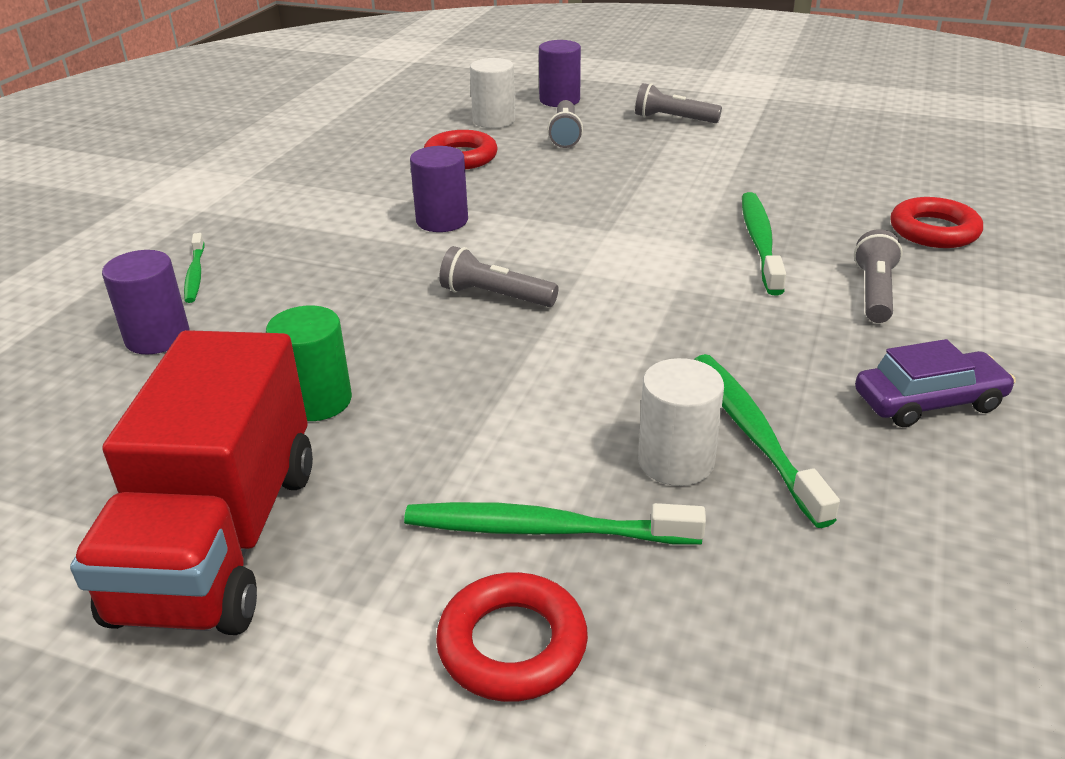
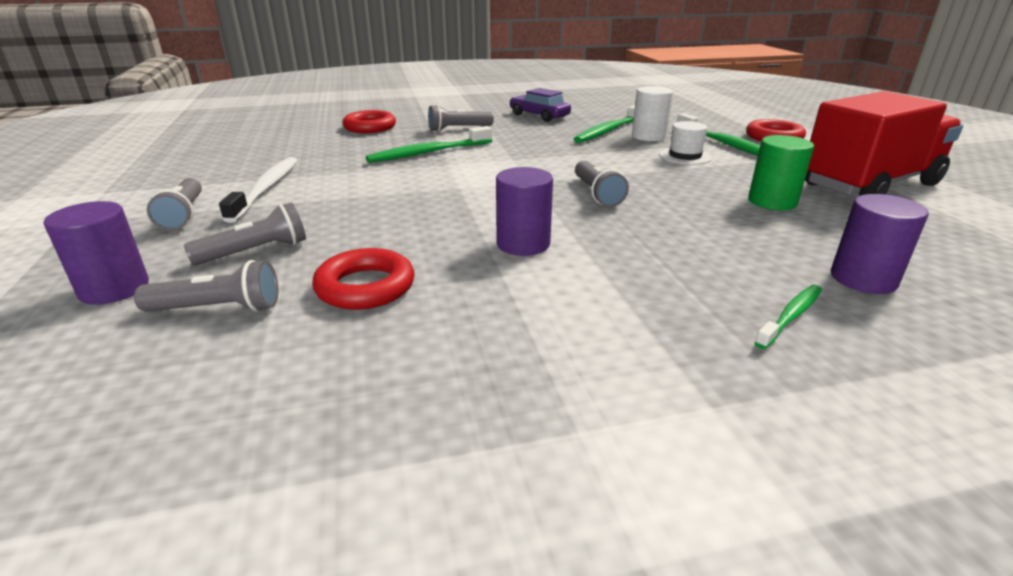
camera: 125 degrees left, 5 degrees down
(494, 121) = (218, 308): white cylinder -> grey flashlight
(537, 436) = (685, 156): none -> white hat
(709, 149) = (267, 189): none -> white toothbrush

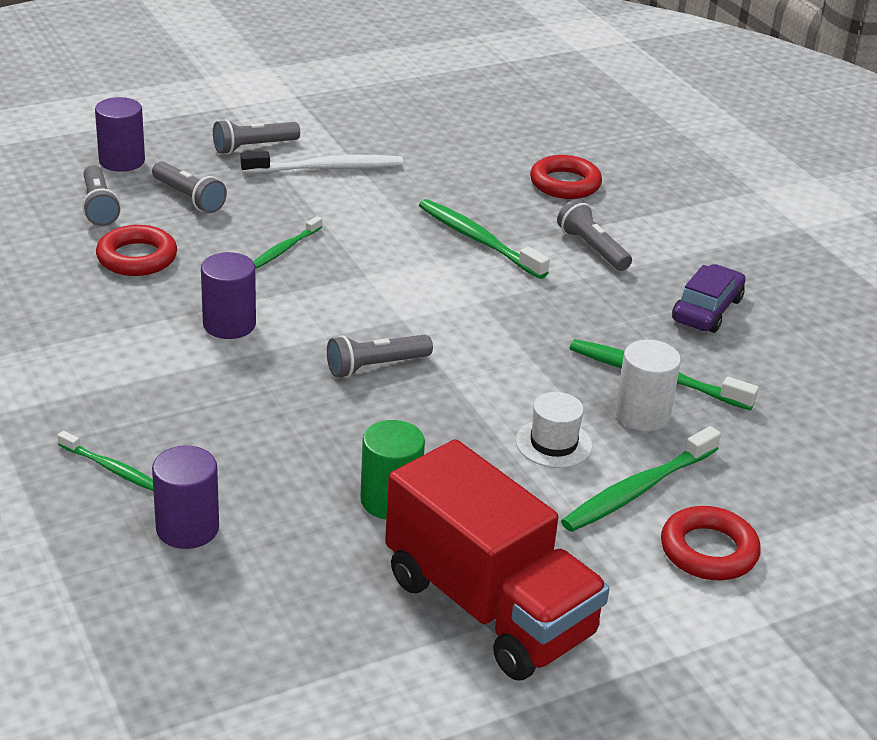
camera: 75 degrees right, 5 degrees up
(398, 213) = (285, 249): none -> green toothbrush

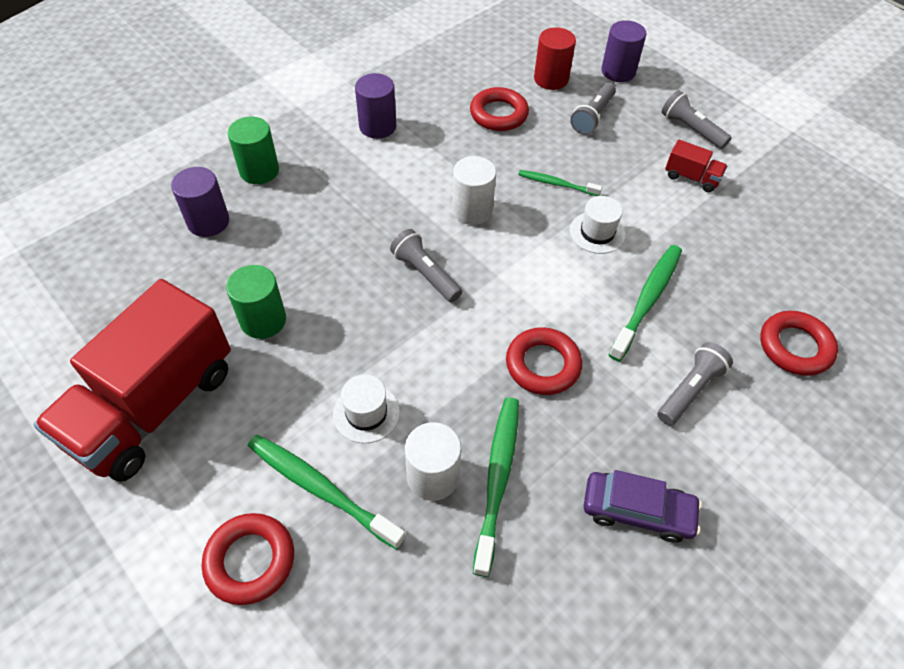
camera: 75 degrees right, 20 degrees up
(99, 207) = (551, 79): grey flashlight -> red cylinder
(111, 469) = (259, 171): green toothbrush -> green cylinder
(229, 324) = (441, 181): purple cylinder -> purple cylinder (377, 126)
(293, 313) = (472, 210): none -> white cylinder
(326, 168) = (691, 178): white toothbrush -> red truck
(373, 243) = (597, 232): none -> white hat
(533, 319) = (543, 365): none -> red ring

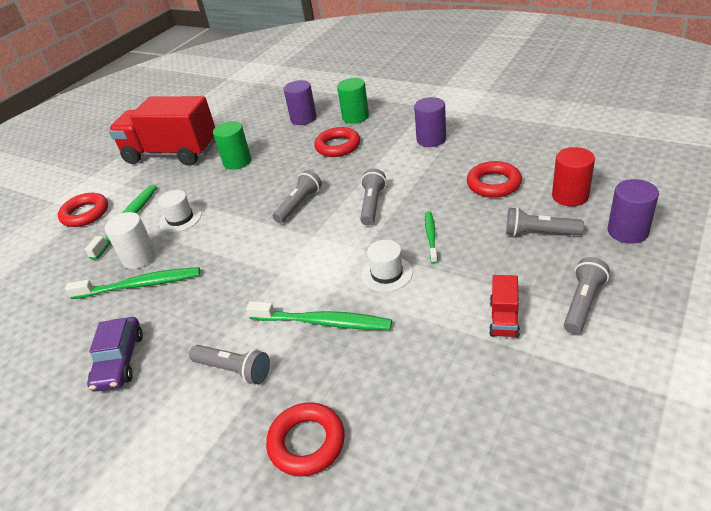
camera: 80 degrees right, 15 degrees down
(472, 210) = (372, 204): white cylinder -> grey flashlight
(543, 365) = (236, 280): red ring -> red ring (338, 146)

